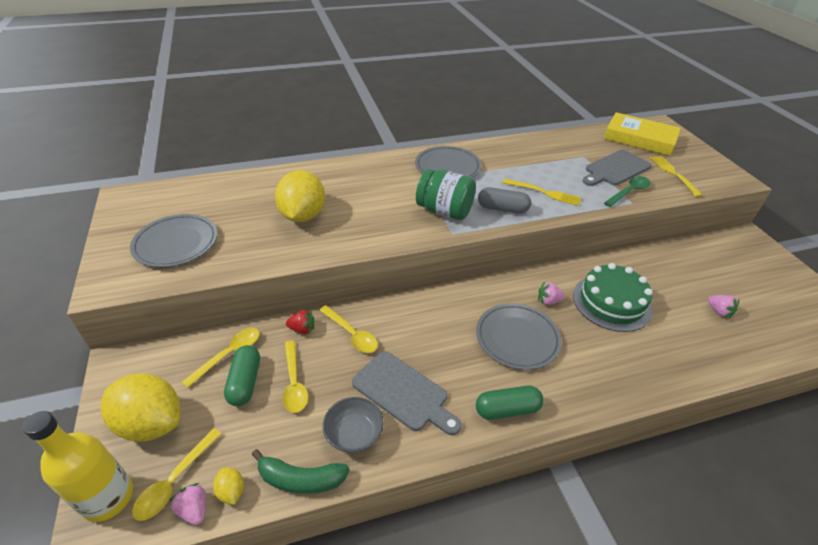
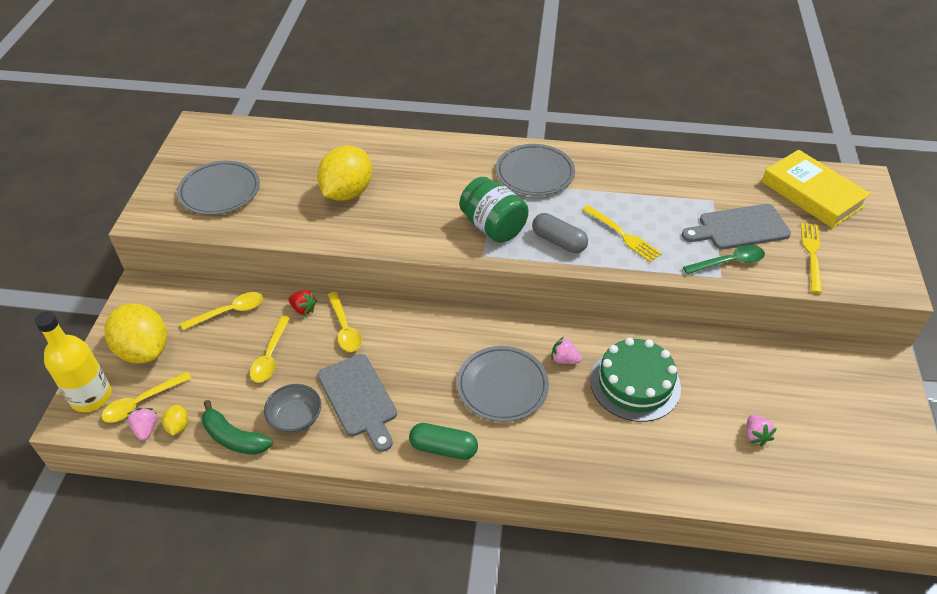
camera: 25 degrees right, 5 degrees up
(245, 382) = (231, 341): green capsule -> none

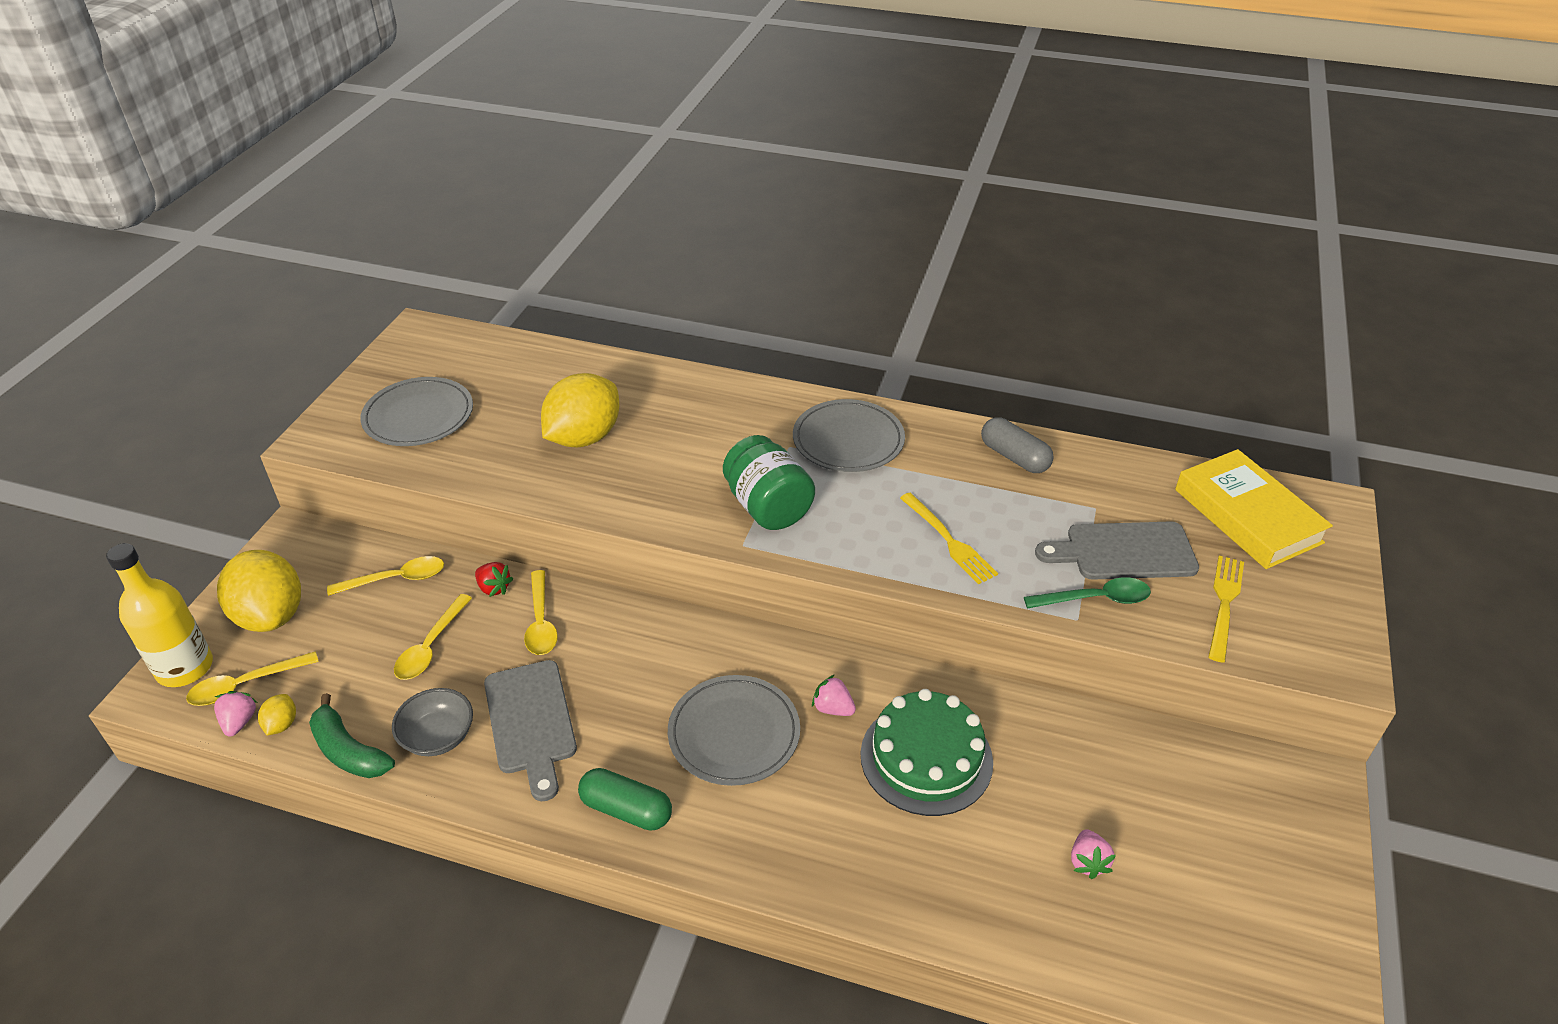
camera: 10 degrees right, 5 degrees down
(558, 241) = (854, 539): grey capsule -> grey capsule (1014, 457)

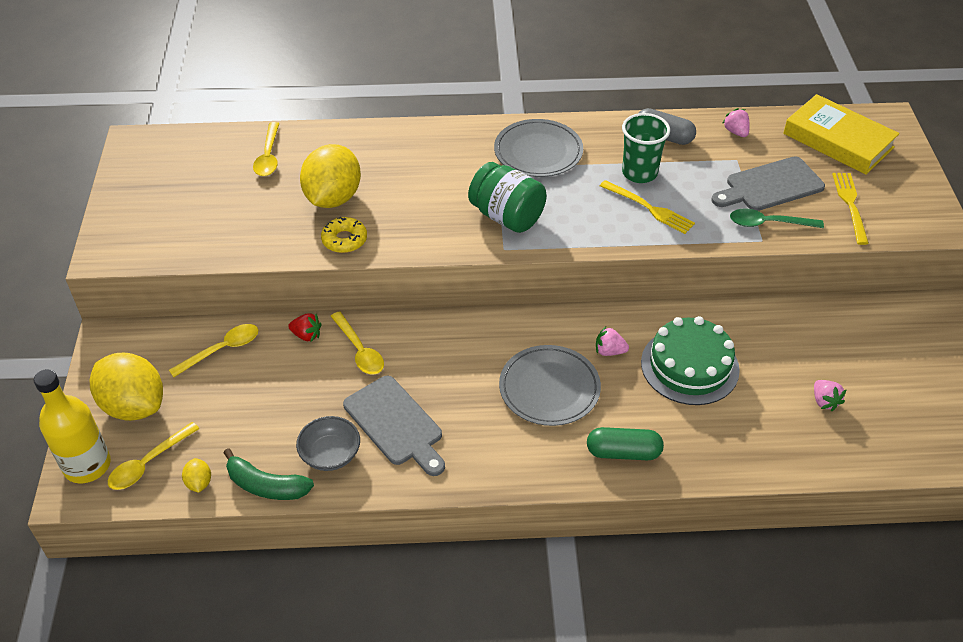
camera: 20 degrees left, 5 degrees up
(239, 722) = (162, 491): pink strawberry -> pink strawberry (736, 132)
(418, 416) = (184, 213): grey plate -> none
(430, 647) = (283, 393): yellow spoon -> yellow spoon (268, 157)
(568, 487) = (344, 240): none -> yellow donut
(626, 809) = (502, 462): green capsule -> green capsule (623, 452)
(959, 494) = (639, 173): none -> green cup
(1096, 599) = (768, 223): green spoon -> green spoon turned 150 degrees counterclockwise

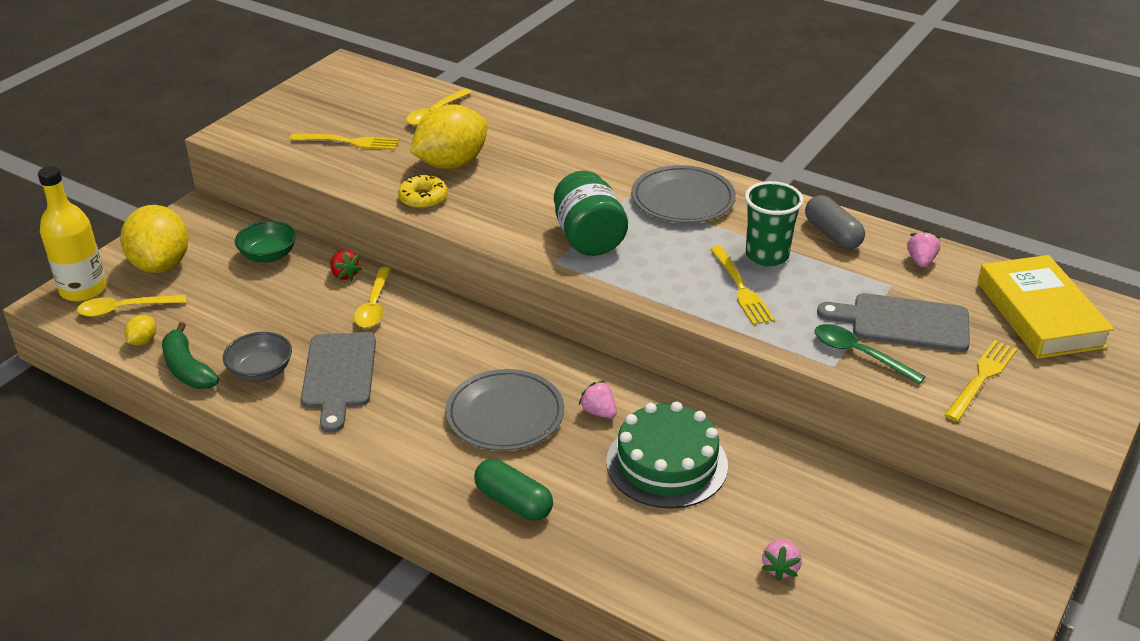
camera: 35 degrees right, 10 degrees down
(222, 350) = (268, 255): yellow spoon -> green bowl
(224, 215) = (349, 142): none -> yellow fork

